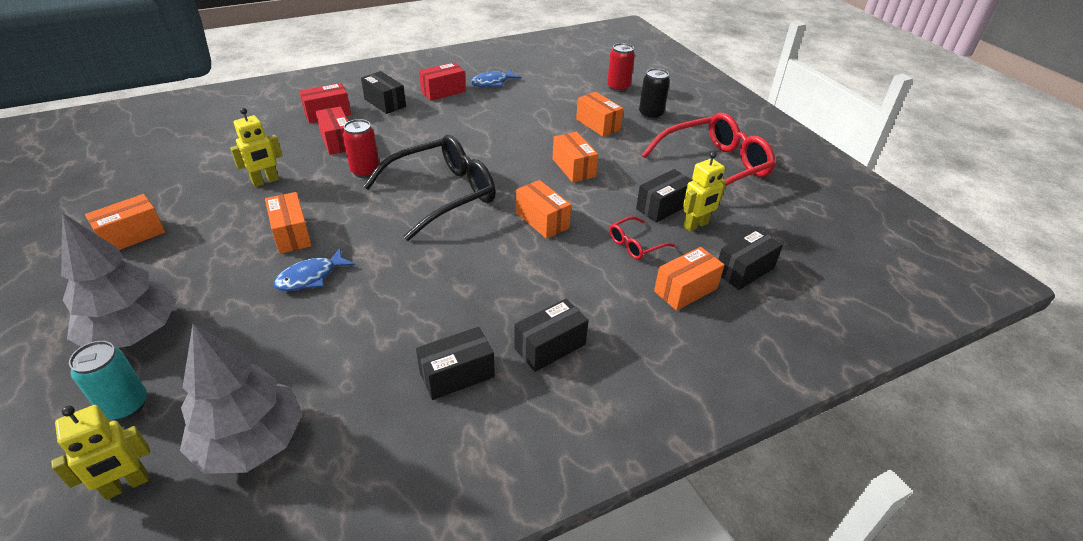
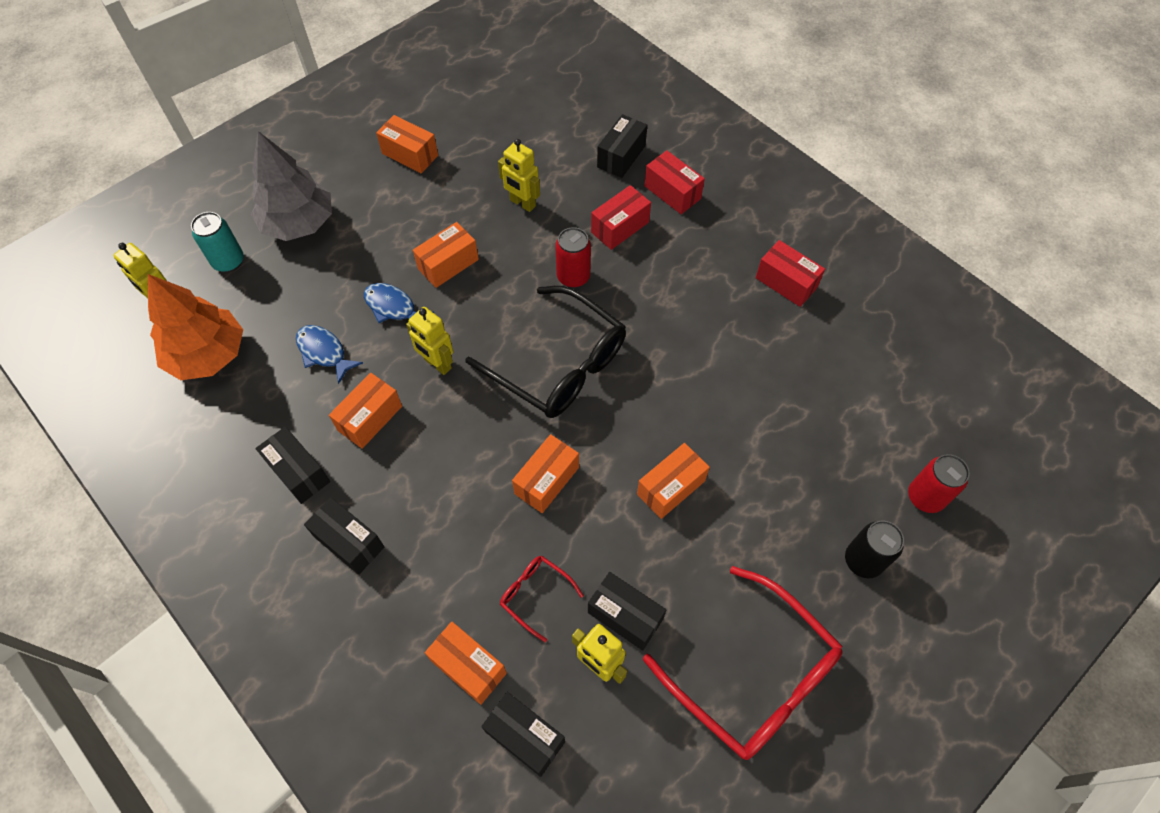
camera: 75 degrees right, 20 degrees up
(251, 442) = (208, 355): grey tree -> orange tree
(385, 103) = (725, 234): black box -> black box (621, 156)
(395, 259) = (437, 364): none -> yellow robot
(492, 83) = (843, 329): blue fish -> blue fish (324, 352)
(598, 124) = (796, 492): orange box -> orange box (370, 418)

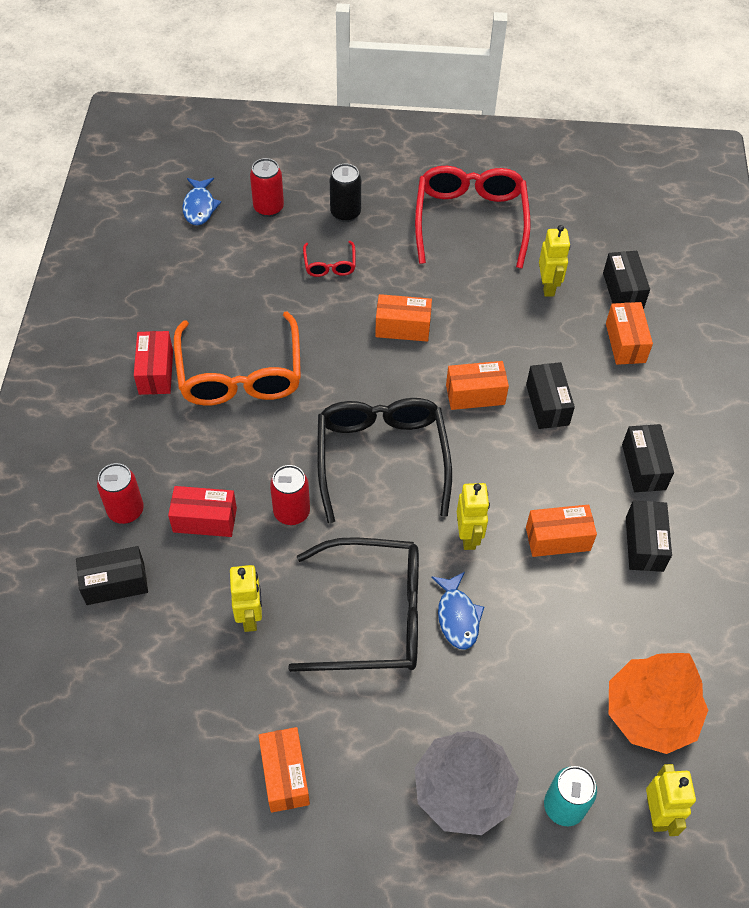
camera: 135 degrees left, 5 degrees down
(324, 352) = (549, 626): blue fish -> blue fish (199, 207)
(448, 264) = (374, 615): orange box -> black glasses
(535, 595) = (550, 344): red glasses -> red glasses (330, 265)
(625, 616) = (508, 294): black box -> black box (547, 405)
(672, 192) = (126, 511): red box -> red can
(732, 333) = (240, 374): none -> orange glasses

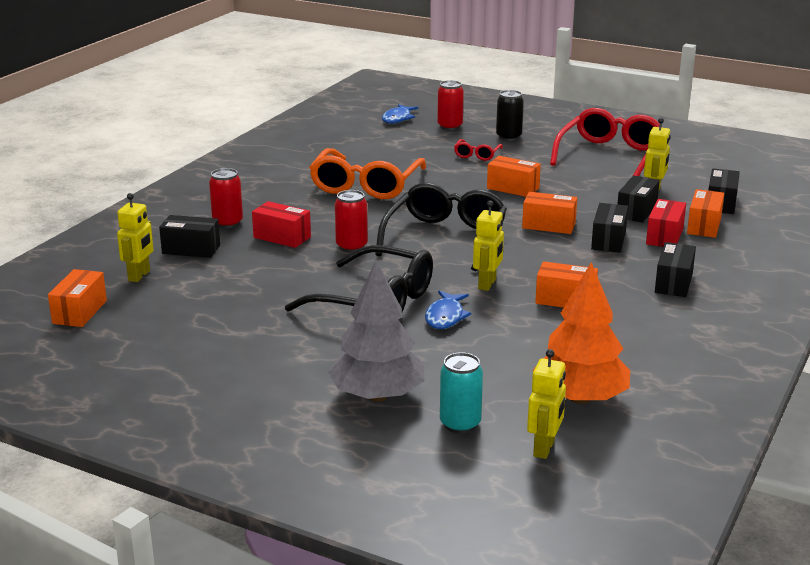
camera: 25 degrees right, 30 degrees down
(156, 372) = (303, 174): red box -> red box (664, 236)
(250, 617) = (277, 283): yellow robot -> yellow robot (139, 276)
(285, 775) = (238, 355): orange box -> orange box (79, 312)
(644, 544) = (643, 318): black box -> black box (636, 211)

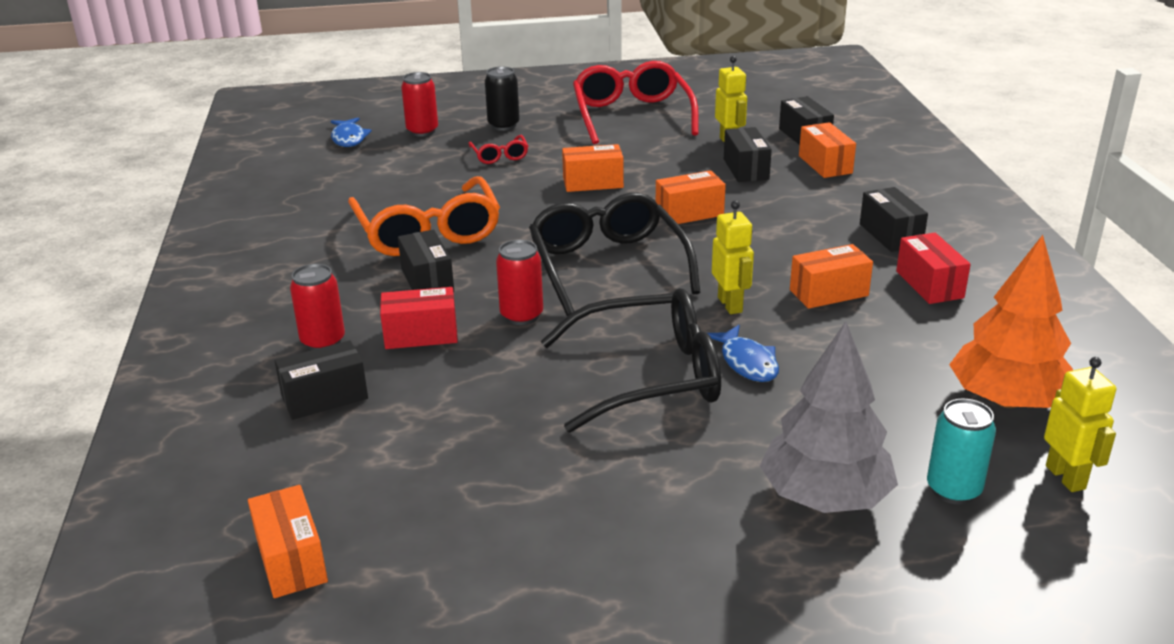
camera: 35 degrees left, 5 degrees up
(139, 276) = (304, 465): yellow robot -> none
(608, 240) = (768, 210): black box -> black box (427, 280)
(664, 236) = (809, 187): red box -> red box (929, 284)

